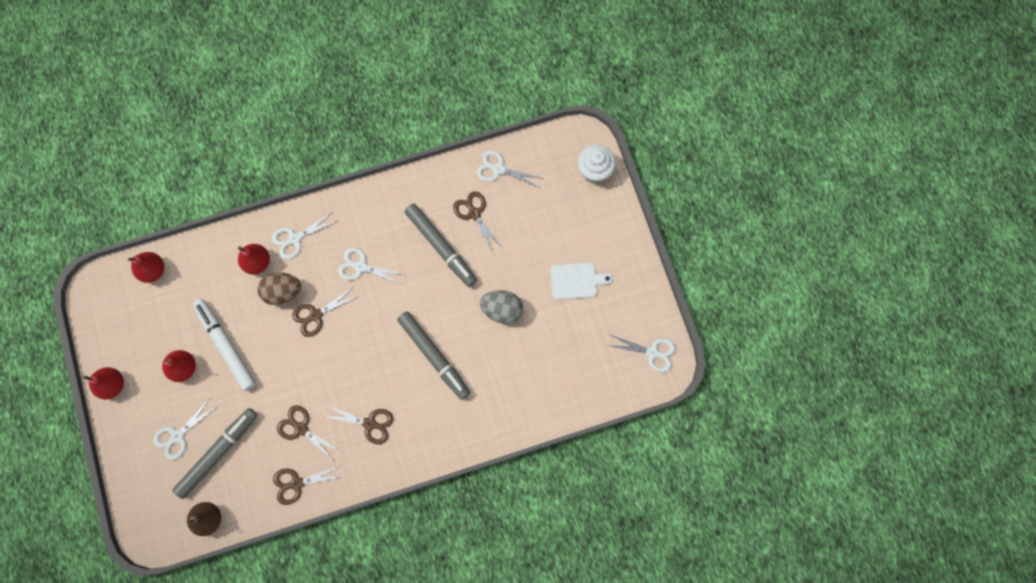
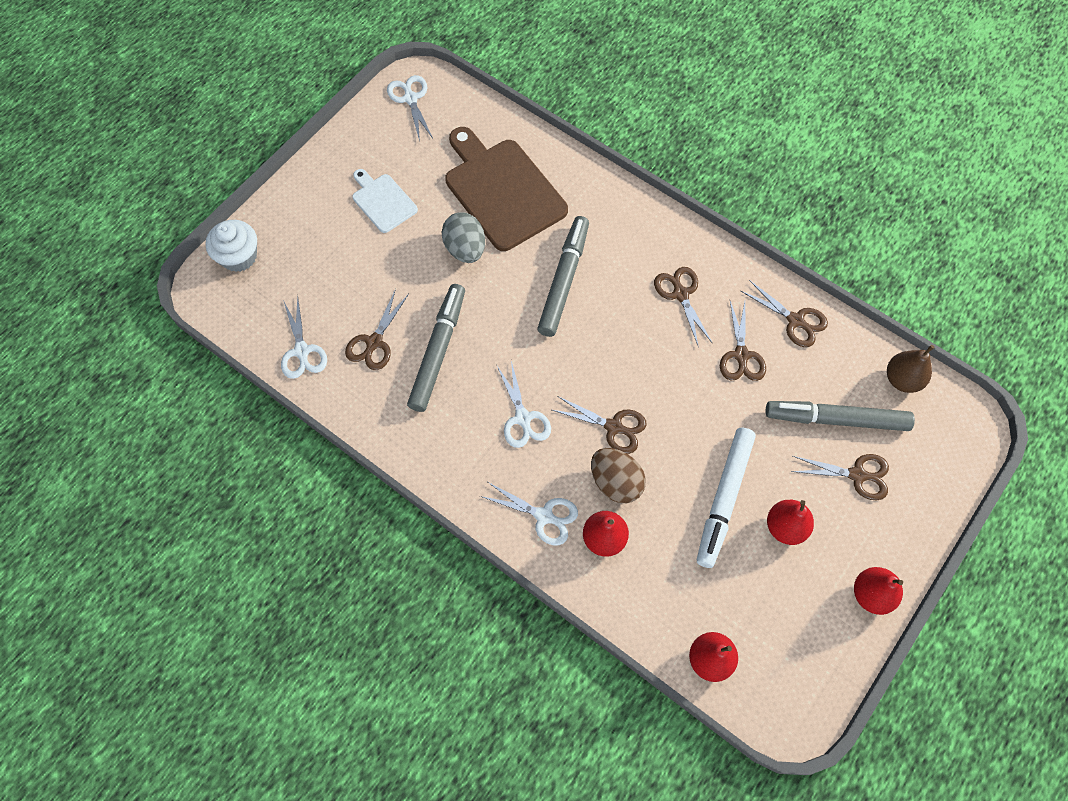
camera: 125 degrees left, 10 degrees down
(177, 436) = (858, 475): white scissors -> brown scissors
(530, 364) = (502, 190): none -> brown cutting board

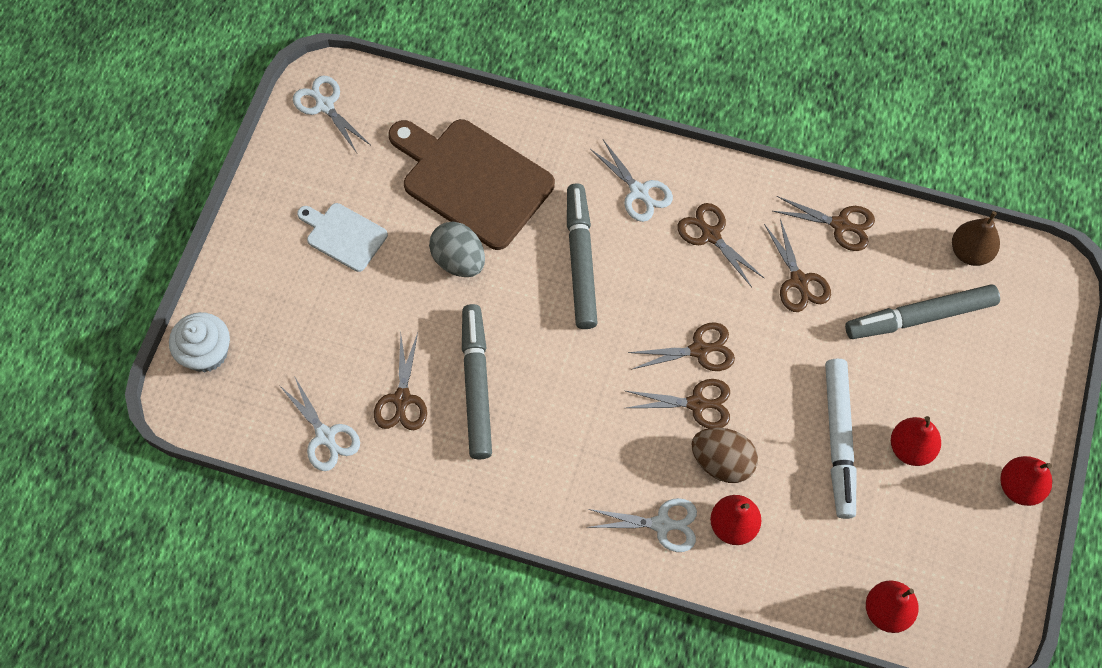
camera: 20 degrees left, 0 degrees up
(523, 419) = (598, 428): white scissors -> white scissors (639, 192)
(858, 475) = (962, 368): brown scissors -> brown scissors (700, 350)

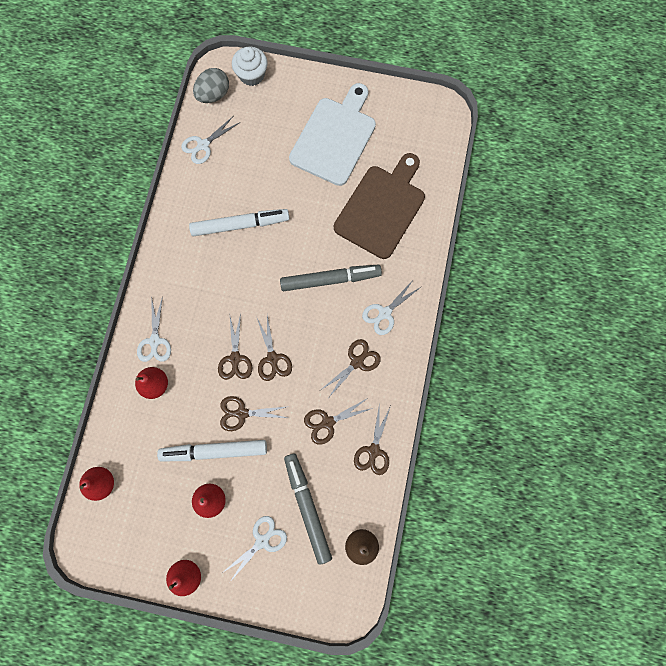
camera: 85 degrees right, 10 degrees up
(324, 105) = (426, 114): white scissors -> white scissors (262, 540)
(344, 235) = (335, 138): white cutting board -> white cutting board, size x1.91
(402, 400) = (228, 184): brown scissors -> brown scissors (241, 413)
(459, 260) = (323, 206): grey egg -> grey egg (213, 95)
(476, 385) = (240, 225): grey marker -> white marker
(722, 462) = (196, 376): brown egg -> none

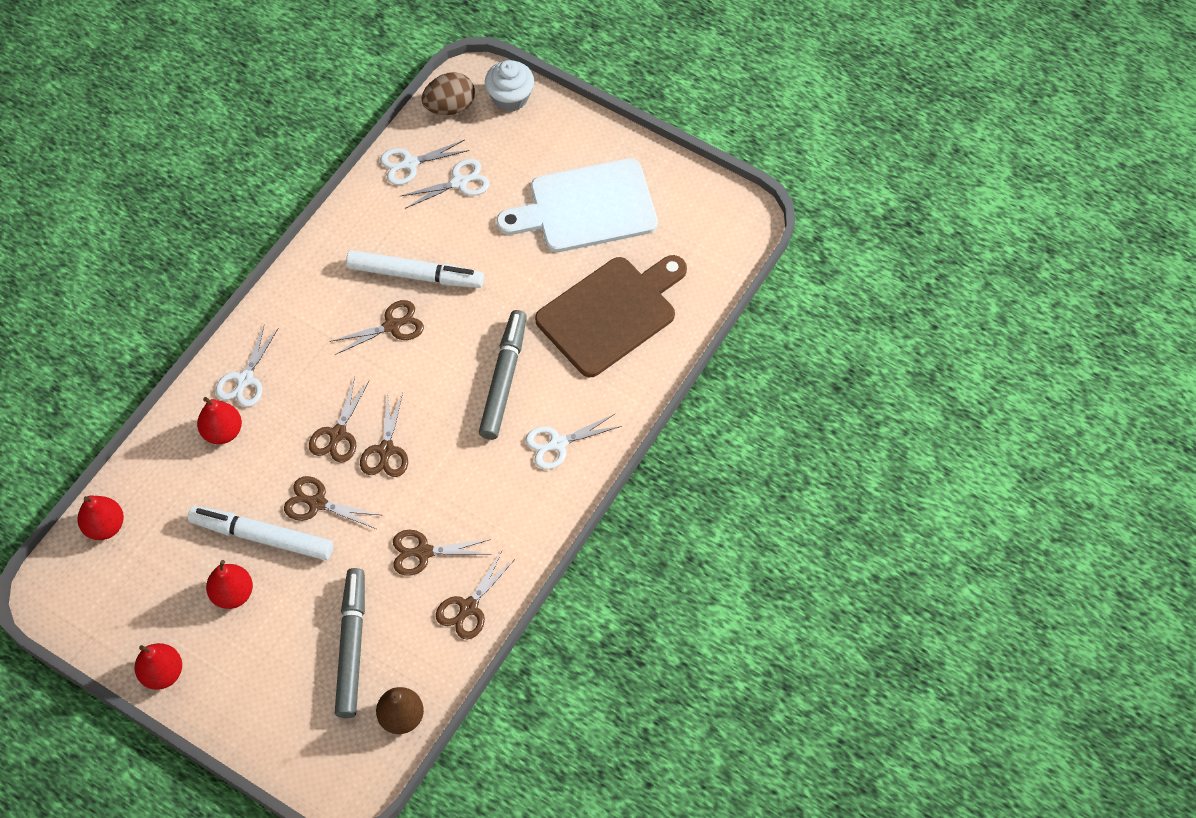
camera: 20 degrees right, 15 degrees down
(213, 95) = (450, 107): grey egg -> brown egg
(262, 540) = (276, 666): white scissors -> white scissors (460, 182)
(330, 279) = (504, 379): grey marker -> grey marker turned 90 degrees counterclockwise
(335, 138) = (586, 207): white cutting board -> white cutting board turned 150 degrees counterclockwise
(357, 361) = (495, 491): brown scissors -> brown scissors (393, 325)

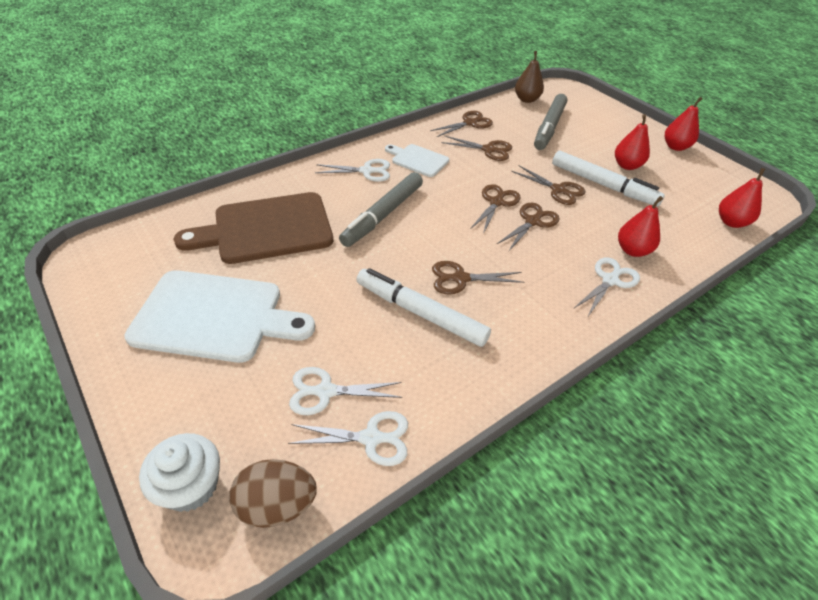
camera: 160 degrees left, 15 degrees down
(506, 491) = (418, 160): none -> white cutting board

